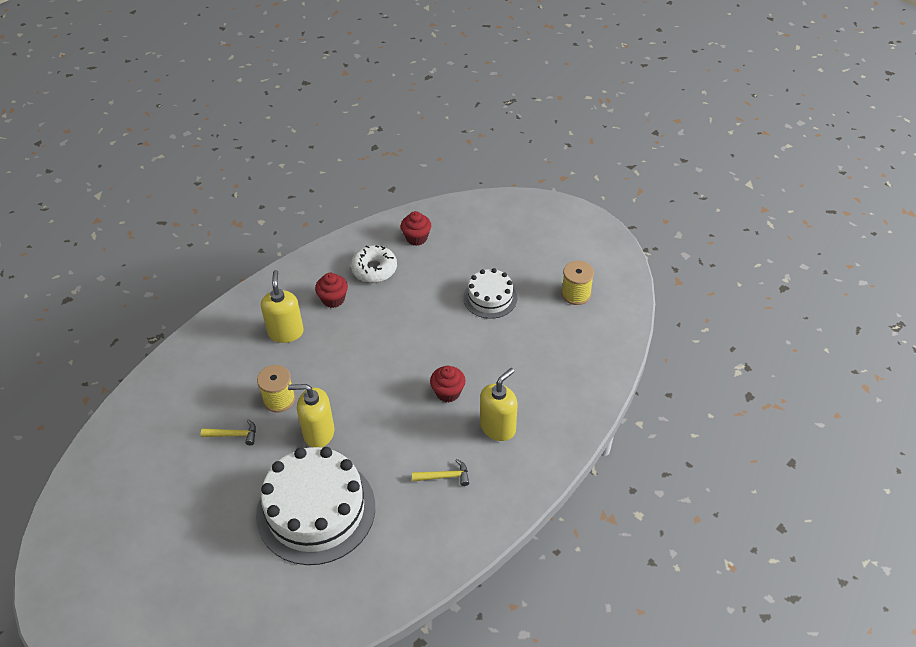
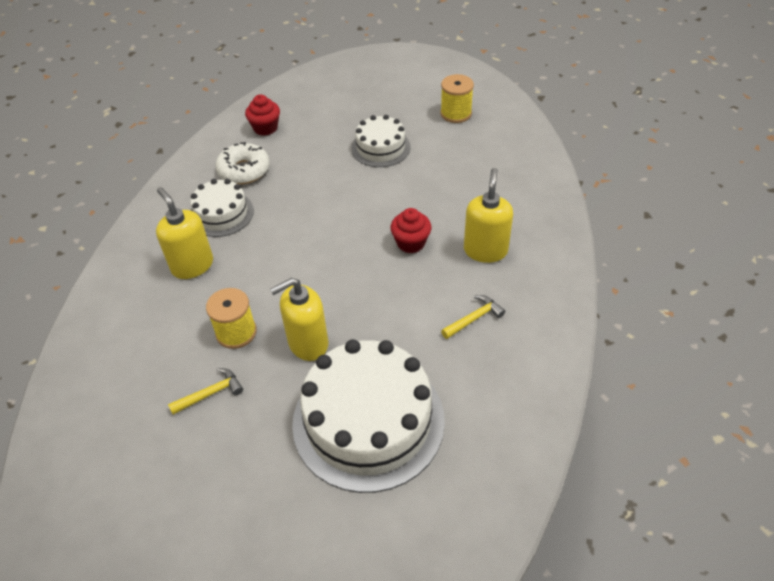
camera: 30 degrees left, 0 degrees up
(333, 299) = (221, 214): red cupcake -> white cake

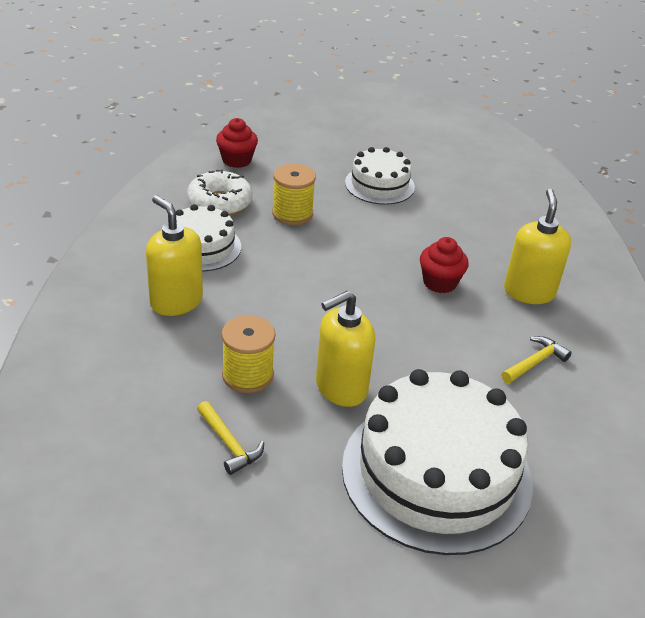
camera: 10 degrees left, 10 degrees down
(210, 393) = (229, 444): yellow hammer -> yellow hammer turned 90 degrees clockwise
(456, 113) = (458, 154): yellow spool -> yellow spool (292, 214)

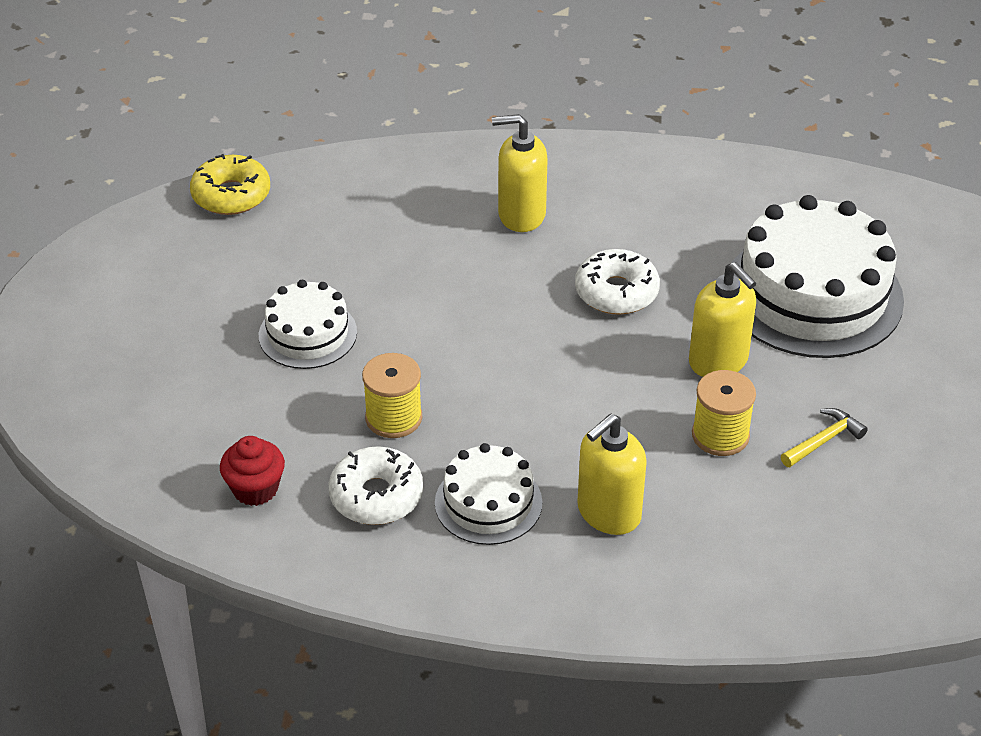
camera: 90 degrees left, 5 degrees up
(432, 336) = (616, 292): none -> white donut
(439, 282) = (519, 283): red cupcake -> none
(525, 162) = (231, 195): none -> yellow donut
(534, 362) = (639, 220): yellow hammer -> none

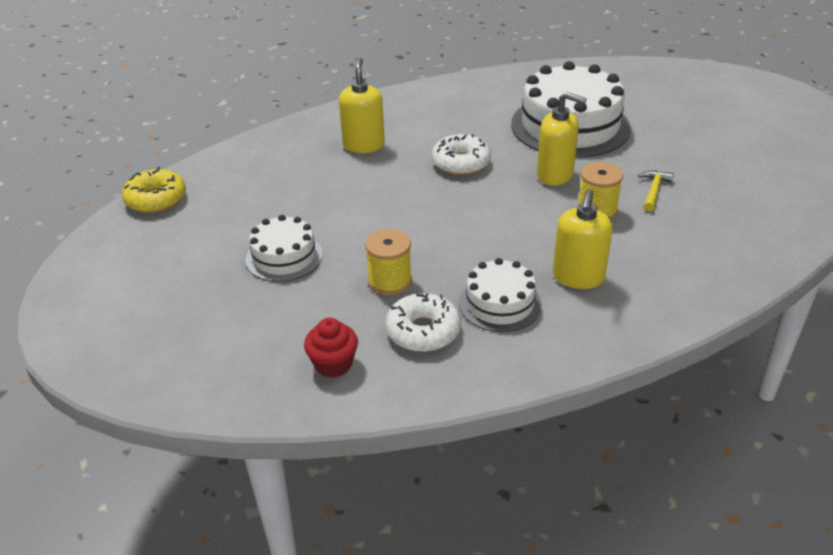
camera: 30 degrees left, 5 degrees down
(521, 215) = (363, 145): yellow soap dispenser -> yellow soap dispenser turned 120 degrees clockwise

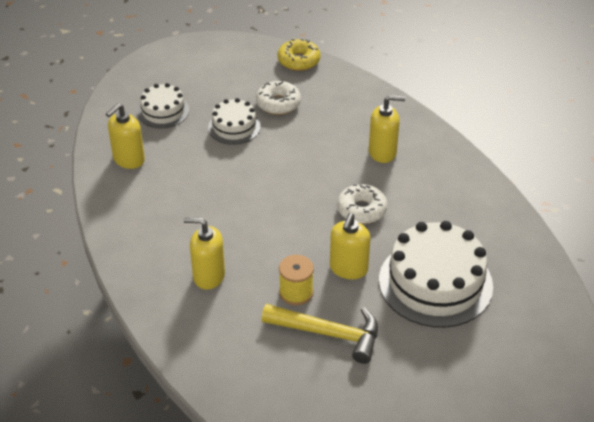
camera: 85 degrees right, 5 degrees up
(333, 364) = (128, 159): red cupcake -> yellow soap dispenser
(390, 281) = (207, 178): yellow spool -> none
(423, 331) = (155, 196): white donut -> white donut (278, 103)
(500, 303) = (181, 233): white cake -> white cake (163, 111)
(653, 191) = (328, 333): yellow hammer -> yellow hammer, size x2.04

